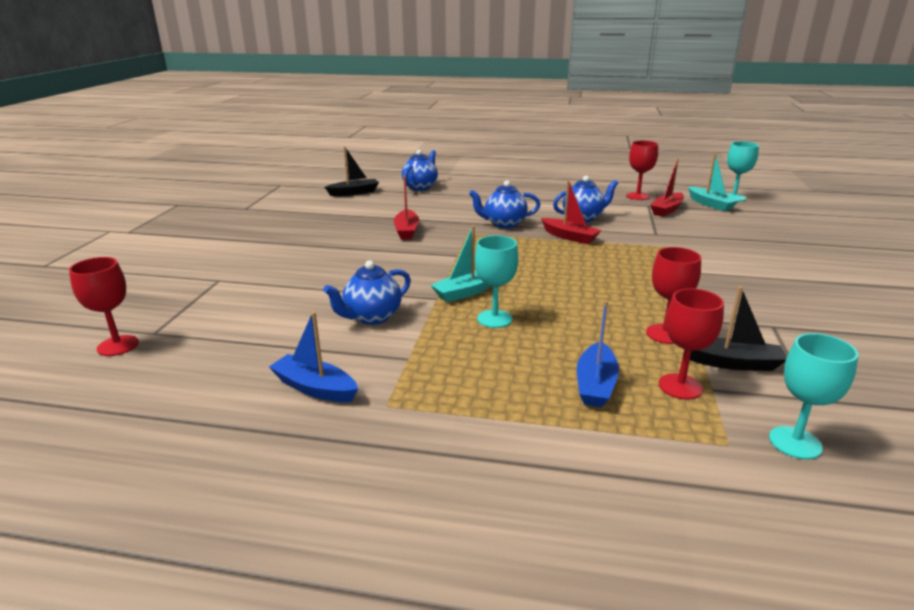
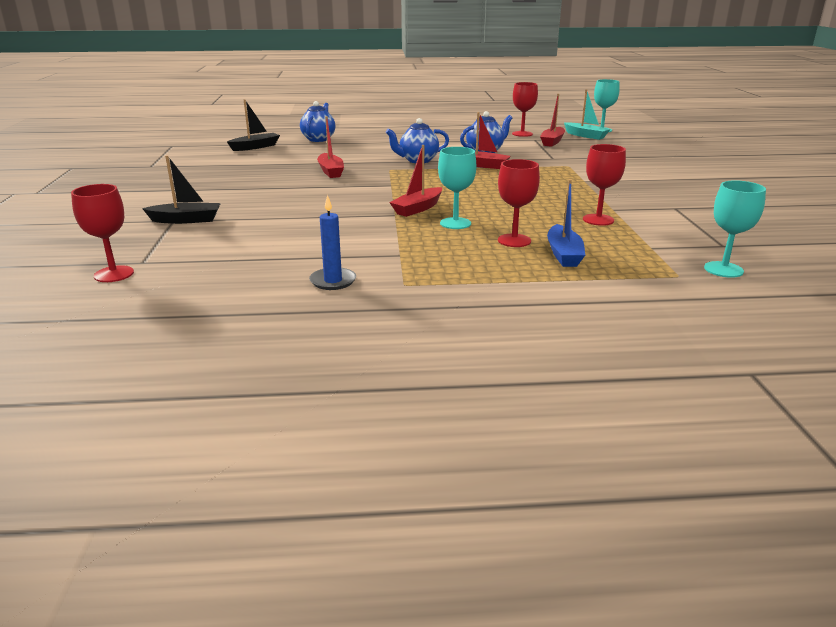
camera: 15 degrees left, 0 degrees up
(315, 388) = (333, 281): blue boat -> blue candle
(372, 317) = (346, 232): blue teapot -> none
(466, 292) = (418, 208): turquoise boat -> red boat
(680, 386) = (627, 248): red goblet -> red goblet (514, 240)
(733, 363) = (658, 231): black boat -> black boat (186, 220)

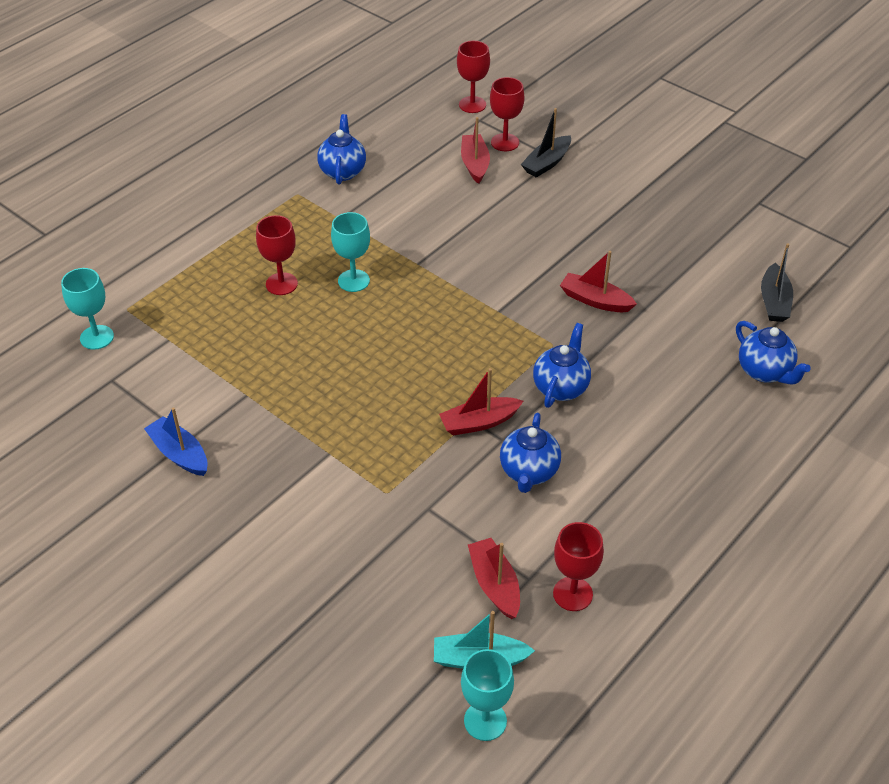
camera: 135 degrees right, 20 degrees up
(333, 281) = (342, 171): blue candle -> blue teapot
(418, 208) = (413, 284): red boat -> red boat (475, 164)
(564, 254) = (228, 287): blue boat -> blue boat (179, 454)
(598, 220) = (244, 362): red goblet -> red goblet (505, 142)

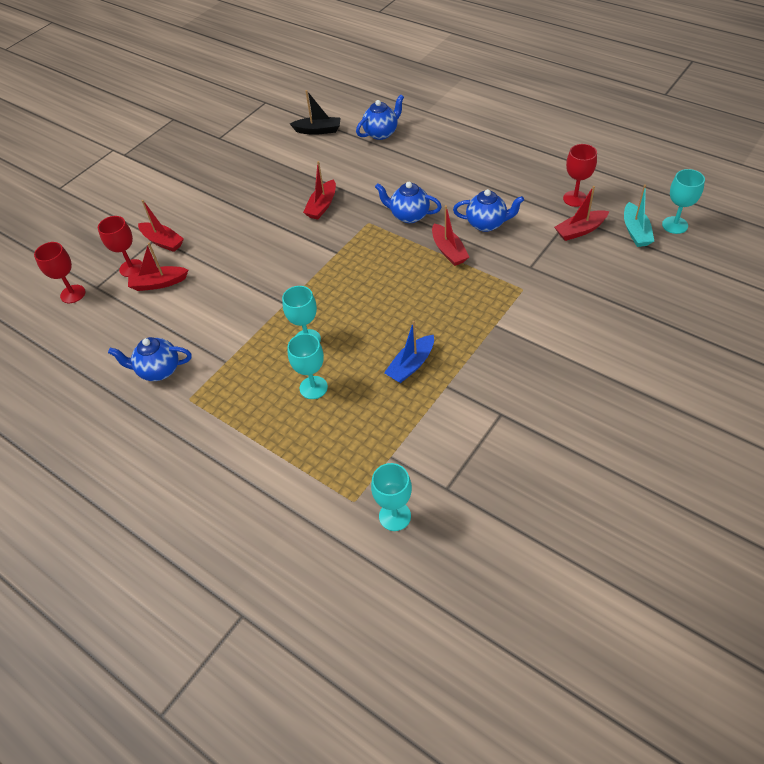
camera: 90 degrees left, 5 degrees up
(179, 454) = (518, 416): blue boat -> blue boat (411, 365)
(281, 284) = (313, 387): red goblet -> turquoise goblet
(546, 163) = (163, 241): black boat -> red boat

